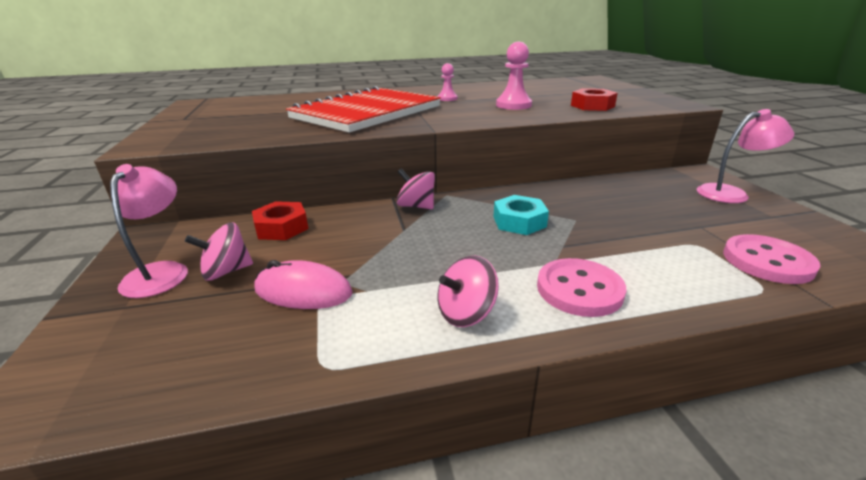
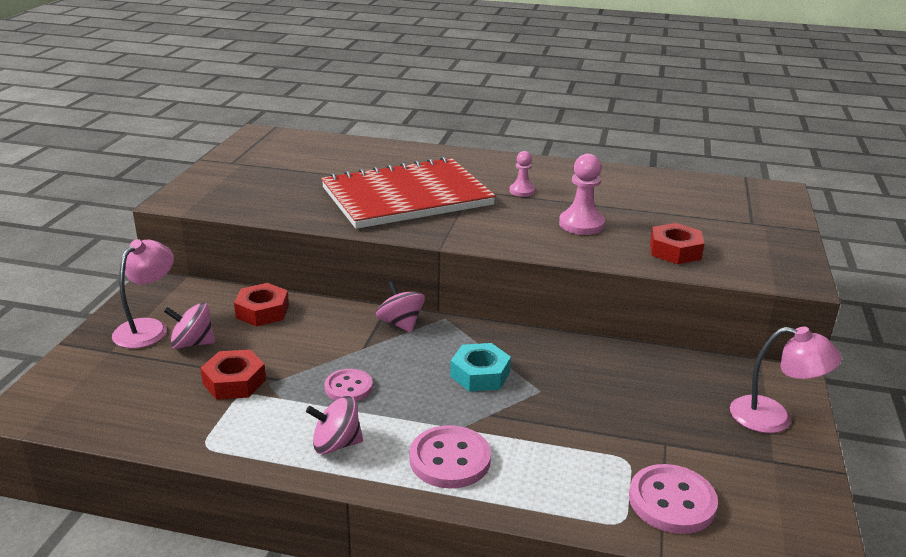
camera: 25 degrees right, 0 degrees up
(303, 291) = (234, 382): pink mouse -> red nut
(424, 262) = (348, 387): none -> pink button

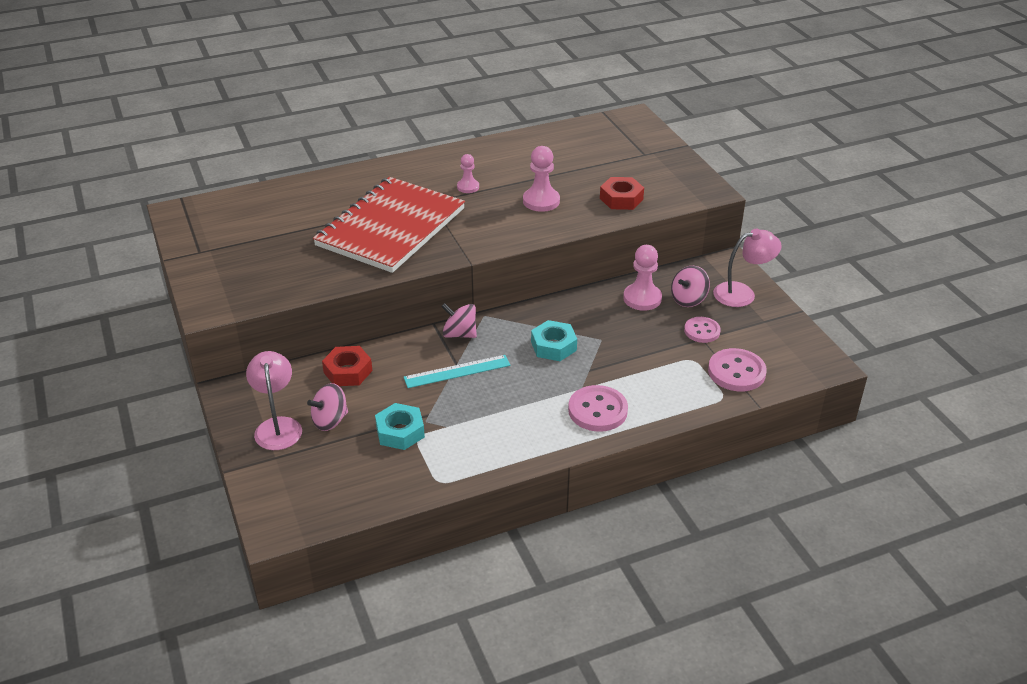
camera: 35 degrees left, 10 degrees up
(234, 382) = (400, 432): red nut -> turquoise nut
(336, 444) = (520, 437): pink spinning top -> pink spinning top (688, 299)
(348, 387) = (482, 397): pink button -> pink button (702, 331)
(355, 354) = (457, 371): none -> turquoise ruler
(635, 371) = (642, 298): none -> pink pawn

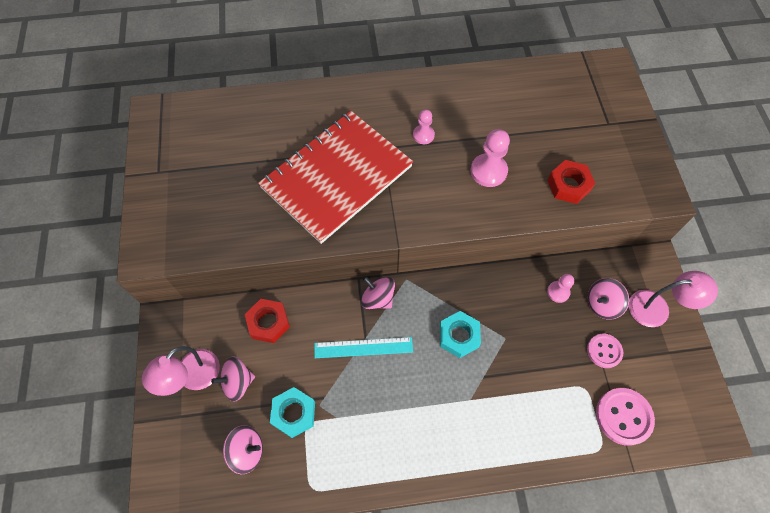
camera: 15 degrees right, 25 degrees up
(278, 426) = (192, 377): pink lamp -> pink lamp turned 150 degrees counterclockwise
(359, 468) = (247, 451): none -> pink spinning top
(597, 410) = (477, 434): pink button -> none
(642, 298) = (558, 292): pink pawn -> pink pawn, size x0.61

